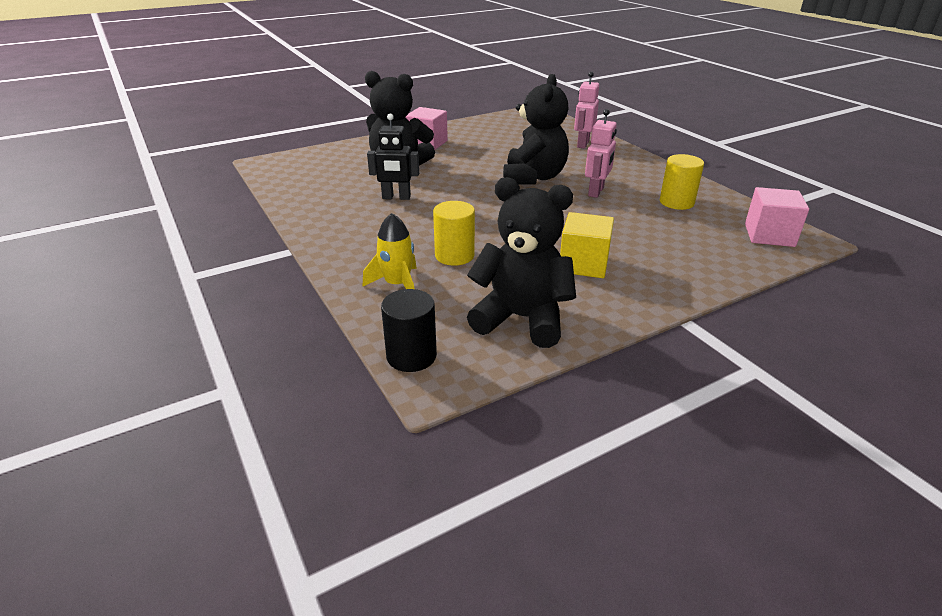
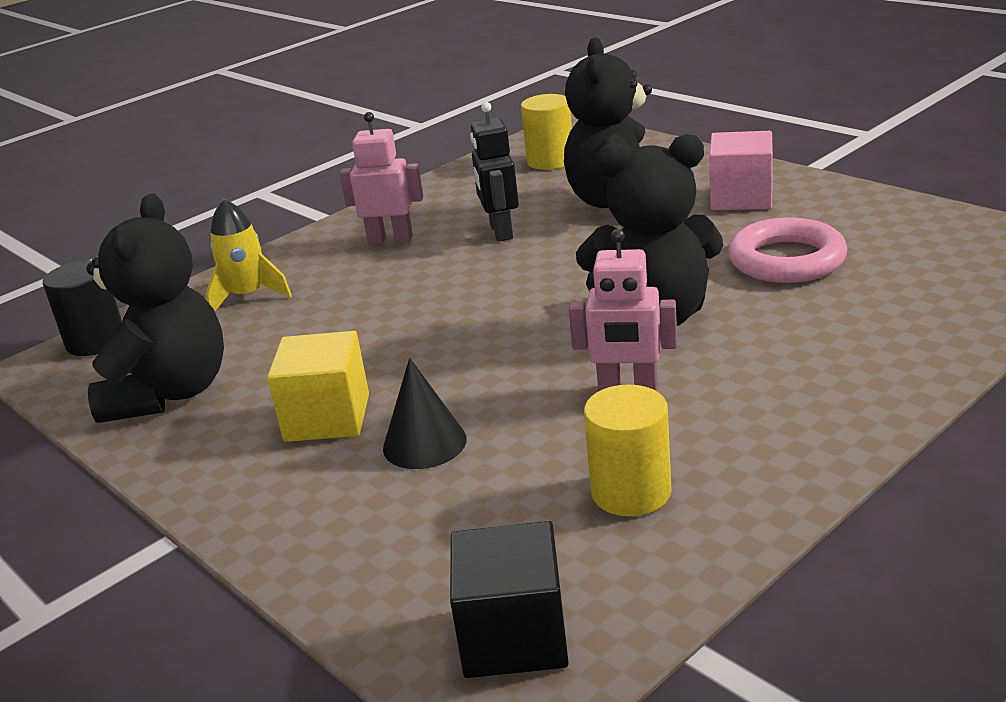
camera: 80 degrees right, 5 degrees down
(454, 255) = (331, 313): yellow cylinder -> yellow cylinder (550, 161)
(502, 147) = (787, 260): none -> pink ring
(582, 144) = (894, 336): pink robot -> pink robot (390, 239)
(622, 240) = (424, 443): none -> black cone
(769, 235) = (514, 636): pink cube -> black cube

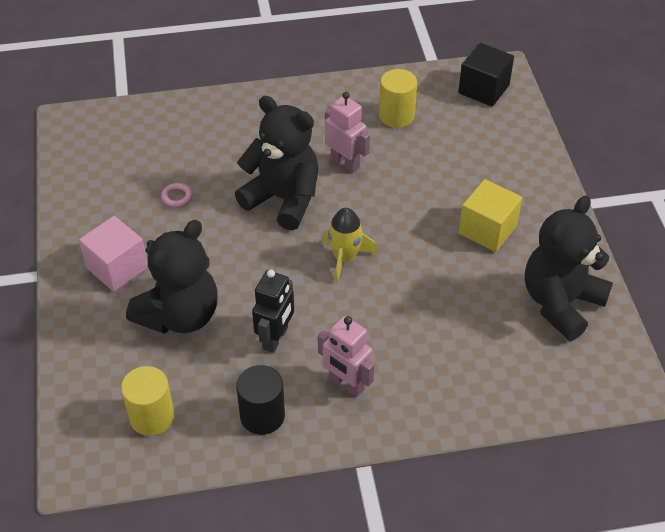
camera: 150 degrees left, 20 degrees up
(96, 341) = (593, 393): black cylinder -> black cylinder (262, 416)
(248, 296) = (476, 379): yellow rocket -> yellow rocket (345, 258)
(424, 443) = (454, 186): black cone -> none
(787, 260) = (177, 197): pink ring -> pink ring, size x0.42

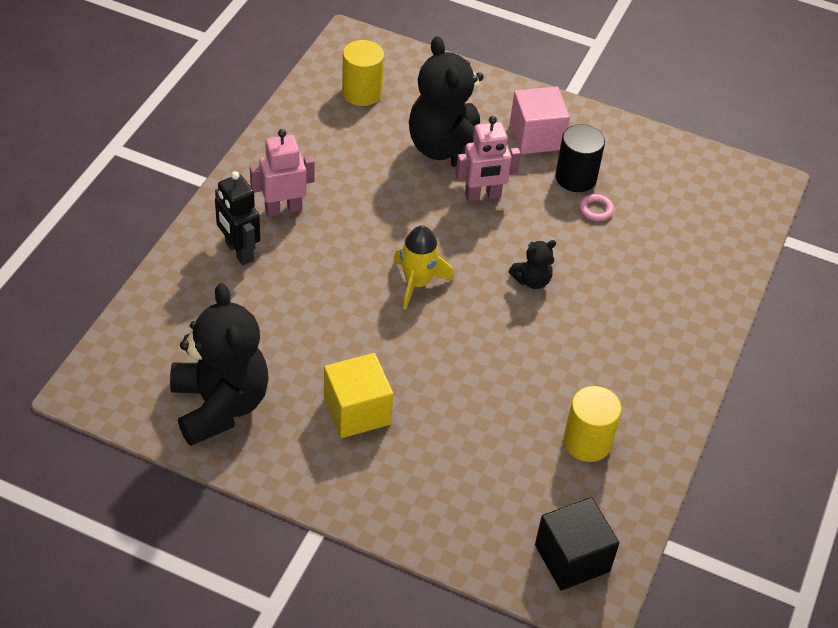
camera: 120 degrees right, 0 degrees up
(262, 416) = (303, 148): black cylinder -> black cylinder (576, 177)
(276, 338) = (370, 192): black robot -> black robot (239, 252)
(283, 199) = (532, 280): black teddy bear -> black teddy bear, size x0.45
(345, 163) = (546, 355): pink robot -> pink robot (483, 196)

